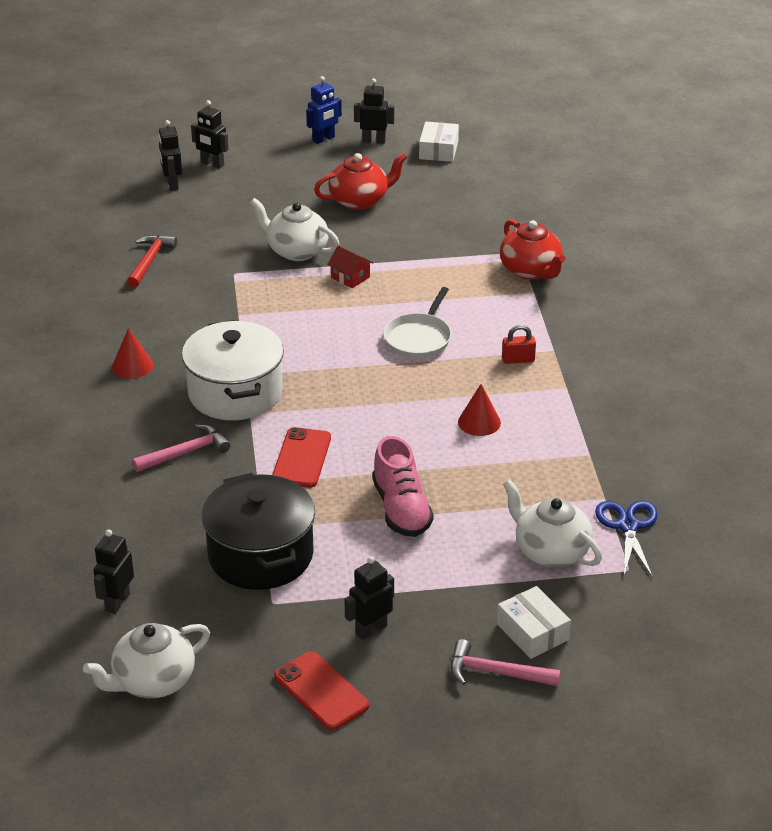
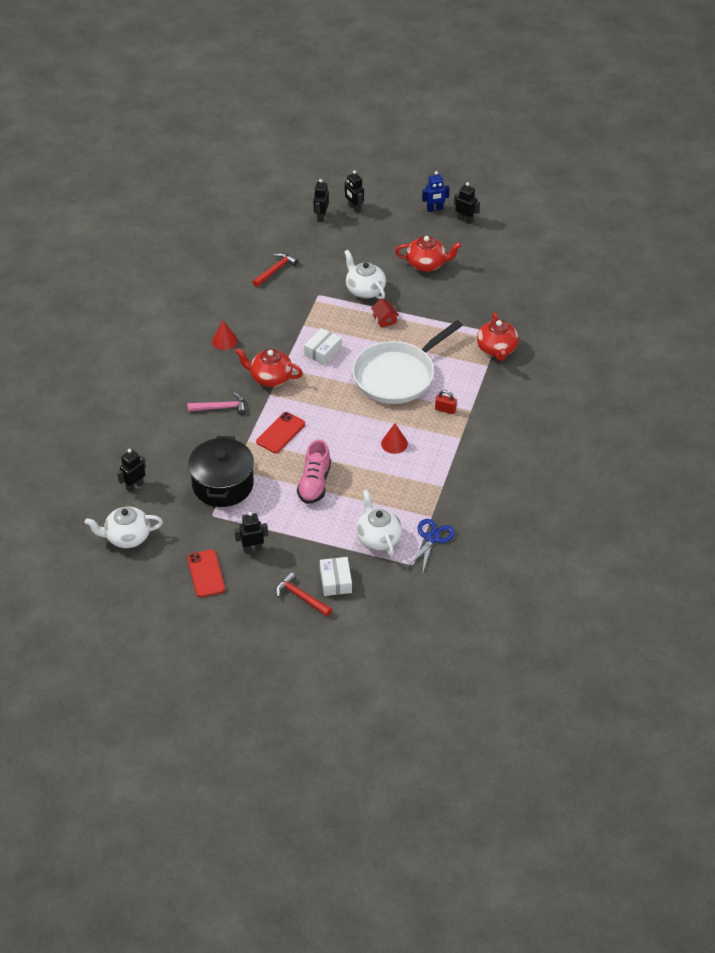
camera: 25 degrees right, 10 degrees up
(235, 393) = (270, 378): white pot -> red teapot
(419, 338) = (397, 376): white pan -> white pan, size x1.87
(438, 150) = (501, 240): white box -> white box (323, 351)
(496, 673) = (301, 597): pink hammer -> red hammer

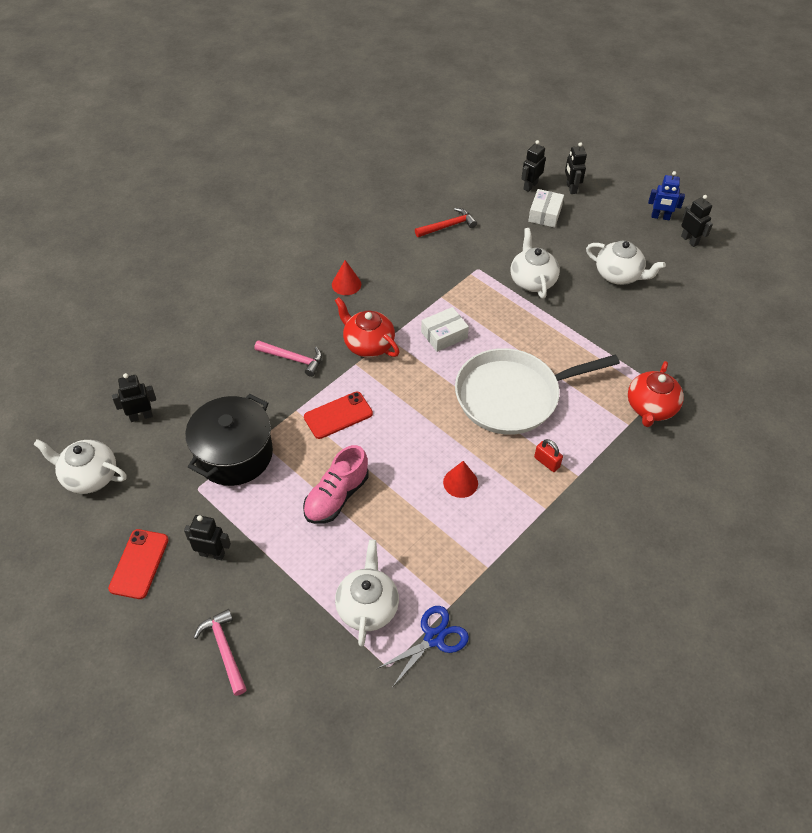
camera: 25 degrees right, 5 degrees up
(301, 597) = (224, 649): red hammer -> pink hammer
(335, 581) = (279, 646): white box -> white box (545, 214)
(384, 319) = (535, 322): red house -> none
(426, 264) = (619, 275): red teapot -> white teapot

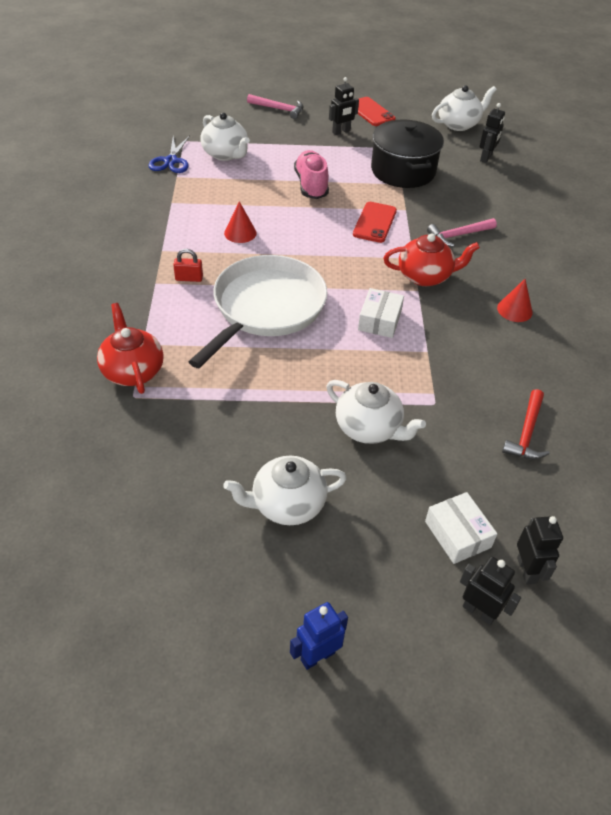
camera: 135 degrees right, 5 degrees down
(689, 240) = (244, 640): black robot -> none

